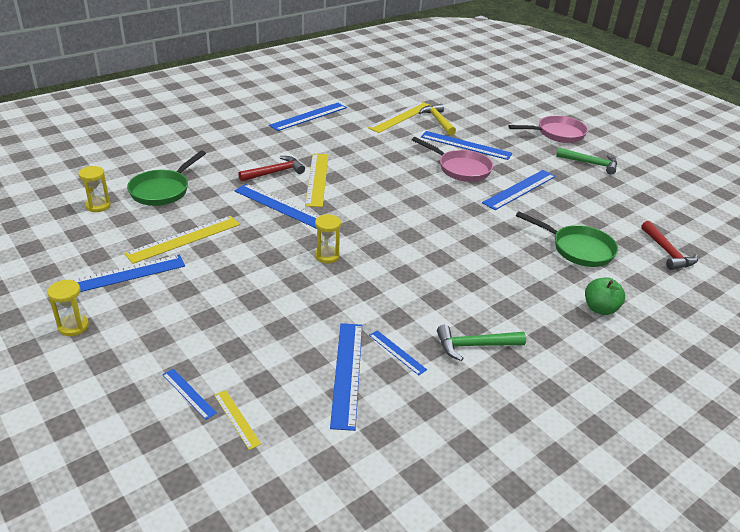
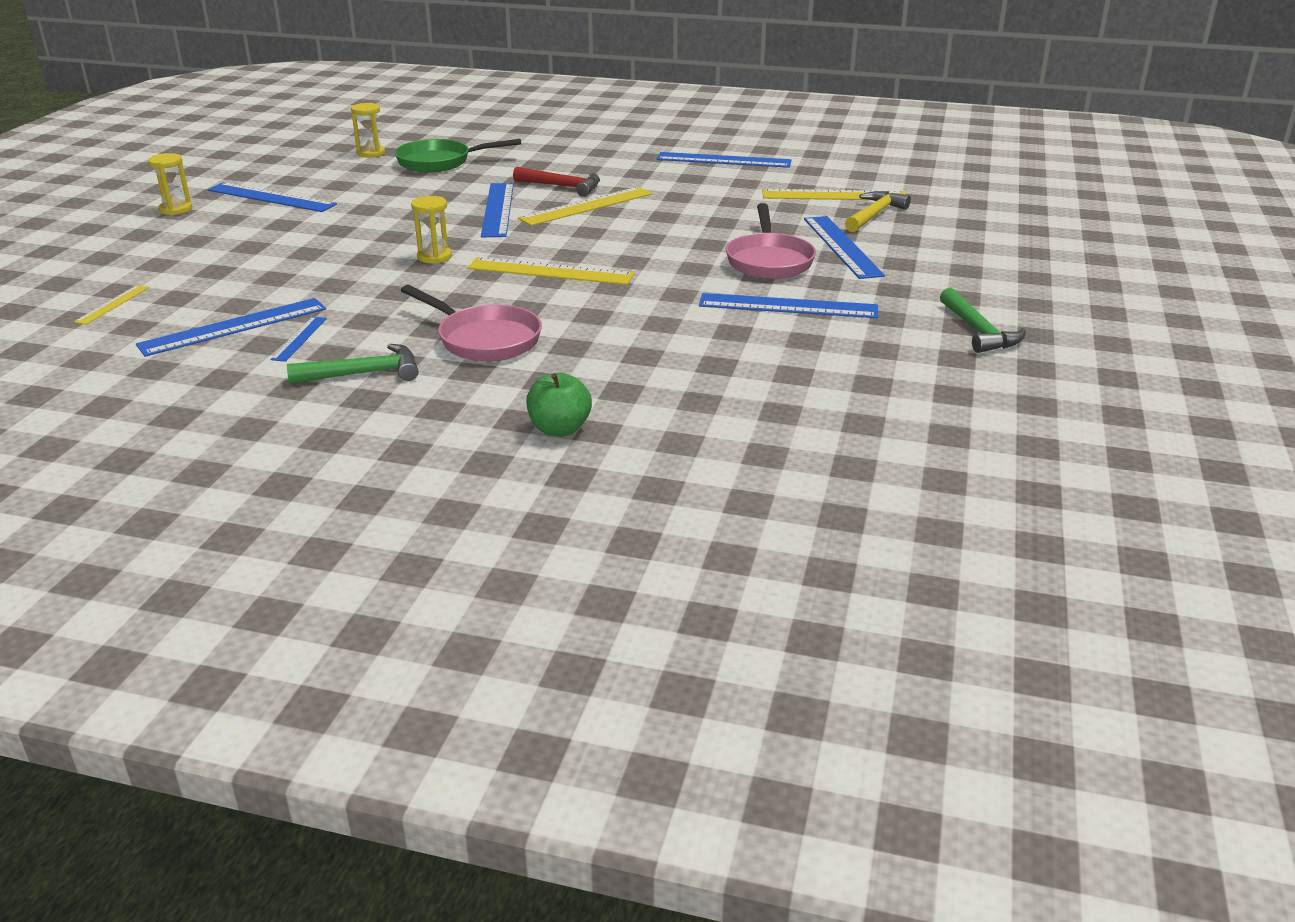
camera: 55 degrees right, 5 degrees down
(184, 239) = (368, 196): yellow ruler -> yellow ruler (550, 271)
(188, 393) = (129, 276): blue ruler -> none
(474, 346) = (364, 373): green hammer -> green hammer turned 120 degrees clockwise
(557, 134) = (1022, 287): pink pan -> pink pan (484, 339)
(578, 249) = (694, 380): green pan -> none
(667, 252) = (808, 446): red hammer -> none

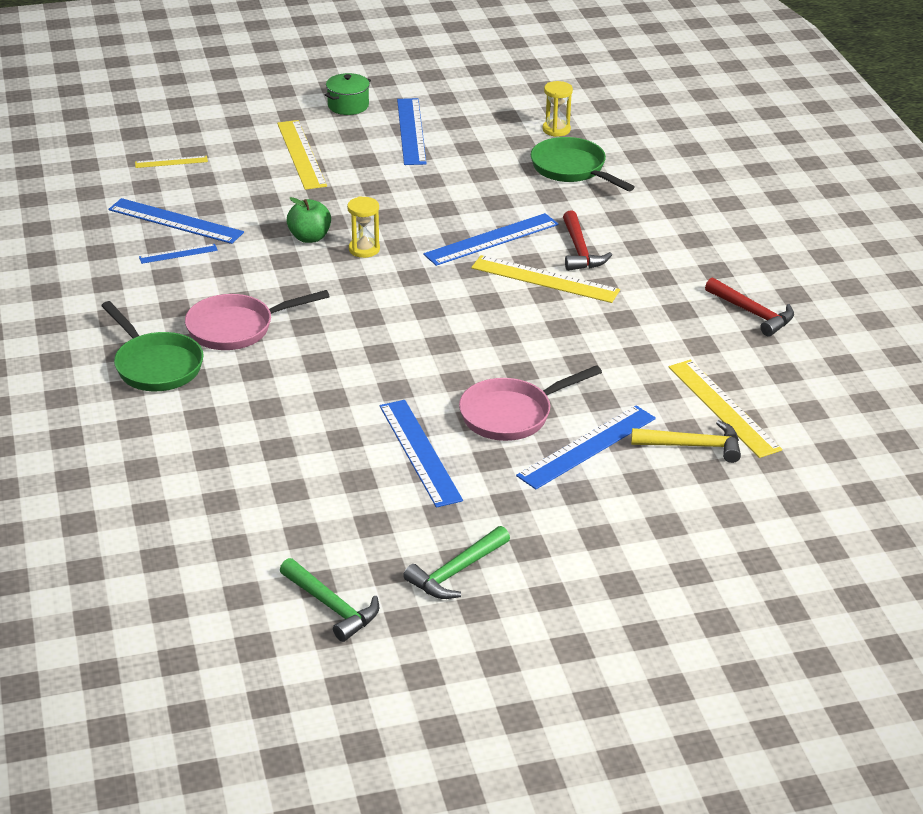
camera: 60 degrees right, 5 degrees up
(176, 209) = (348, 106): yellow hourglass -> green pot
(364, 373) = (147, 301): green hammer -> green hammer (332, 607)
(484, 339) = (237, 328): pink pan -> pink pan turned 60 degrees clockwise
(496, 395) = (155, 365): none -> green pan
(550, 271) = (385, 312): yellow ruler -> yellow ruler (301, 154)
(559, 429) = (125, 410): green apple -> green apple (309, 237)
(723, 160) = (753, 313): blue ruler -> red hammer

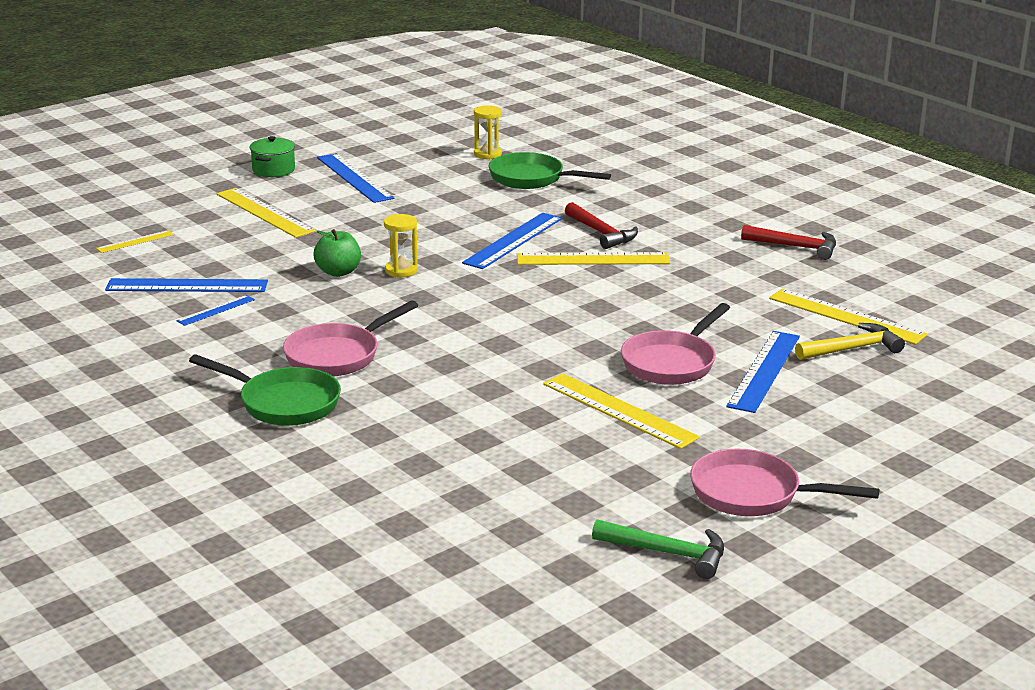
camera: 25 degrees left, 10 degrees down
(419, 452) = (619, 410): blue ruler -> yellow ruler
(456, 572) = (753, 494): green hammer -> pink pan

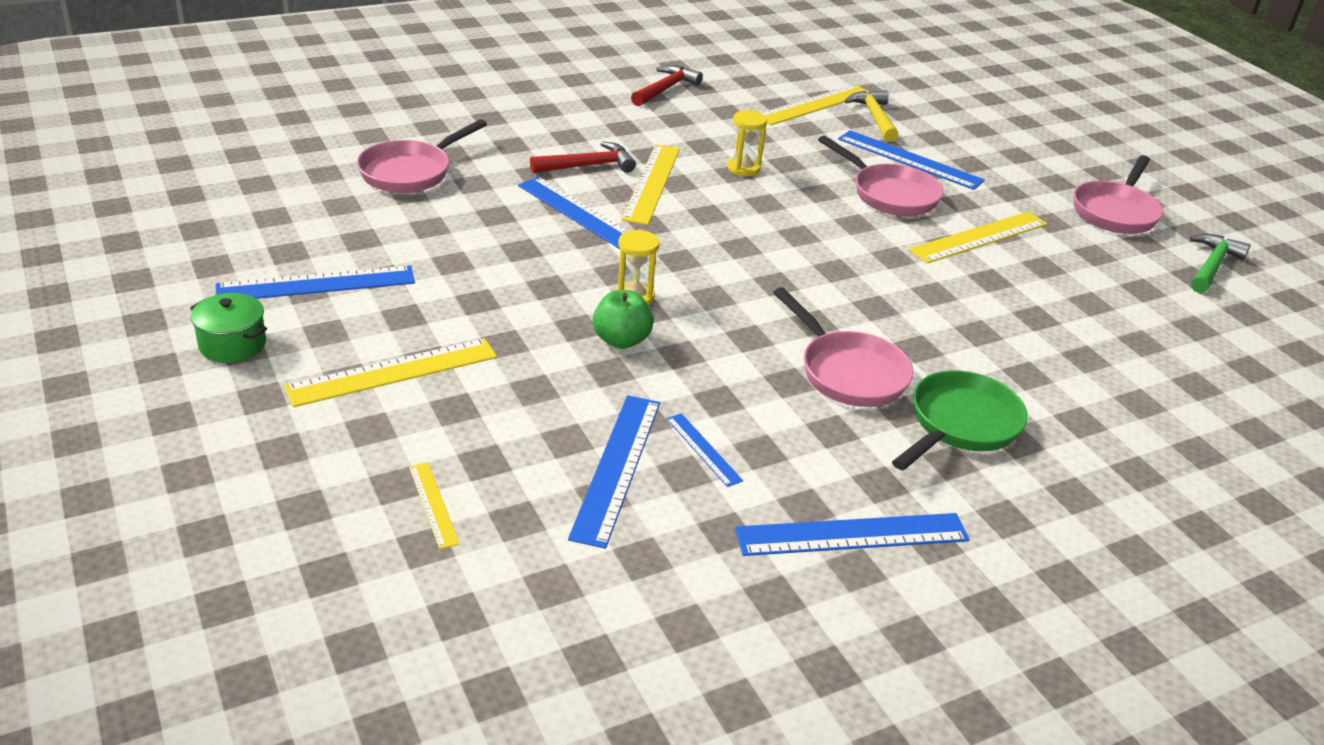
camera: 80 degrees left, 10 degrees up
(135, 365) = (852, 535): none -> blue ruler
(487, 154) = (310, 183): yellow hourglass -> yellow hourglass (743, 168)
(532, 179) = (410, 172): green pan -> pink pan

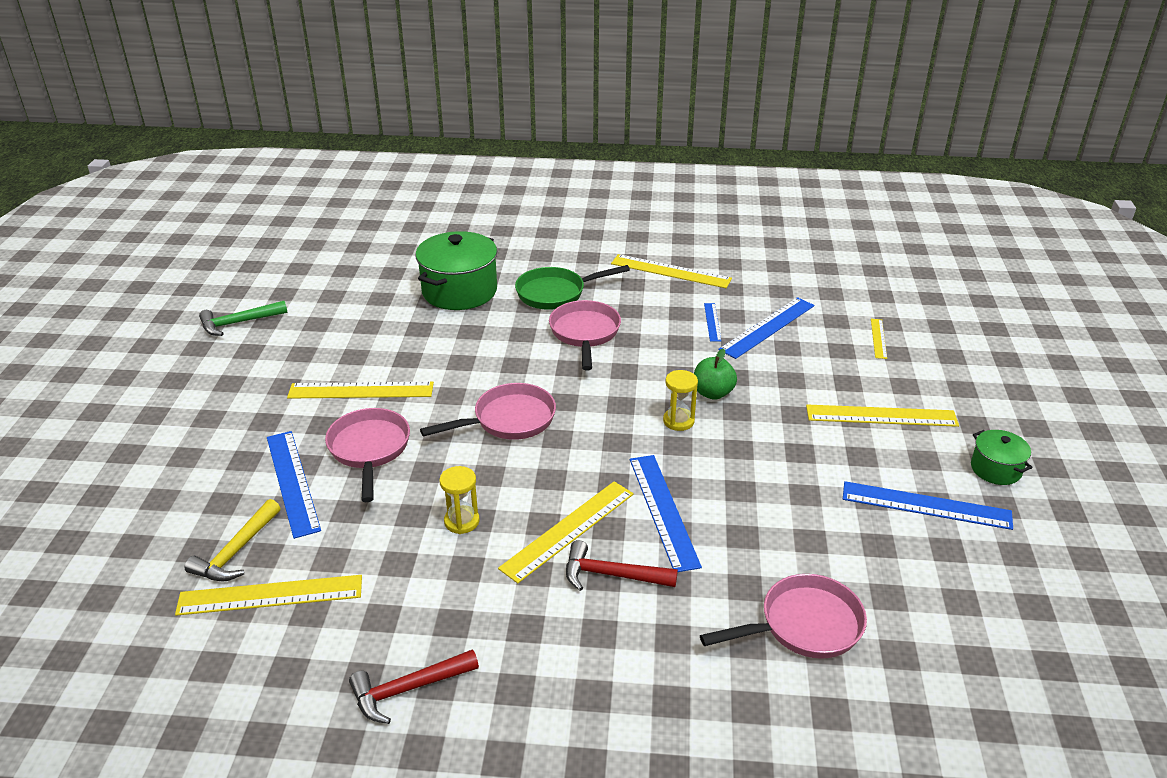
camera: 145 degrees left, 0 degrees up
(852, 535) = (670, 271): blue ruler -> yellow ruler
(1077, 385) = (459, 291): none -> green pot
(1115, 212) = (218, 378): pink pan -> pink pan (508, 420)

